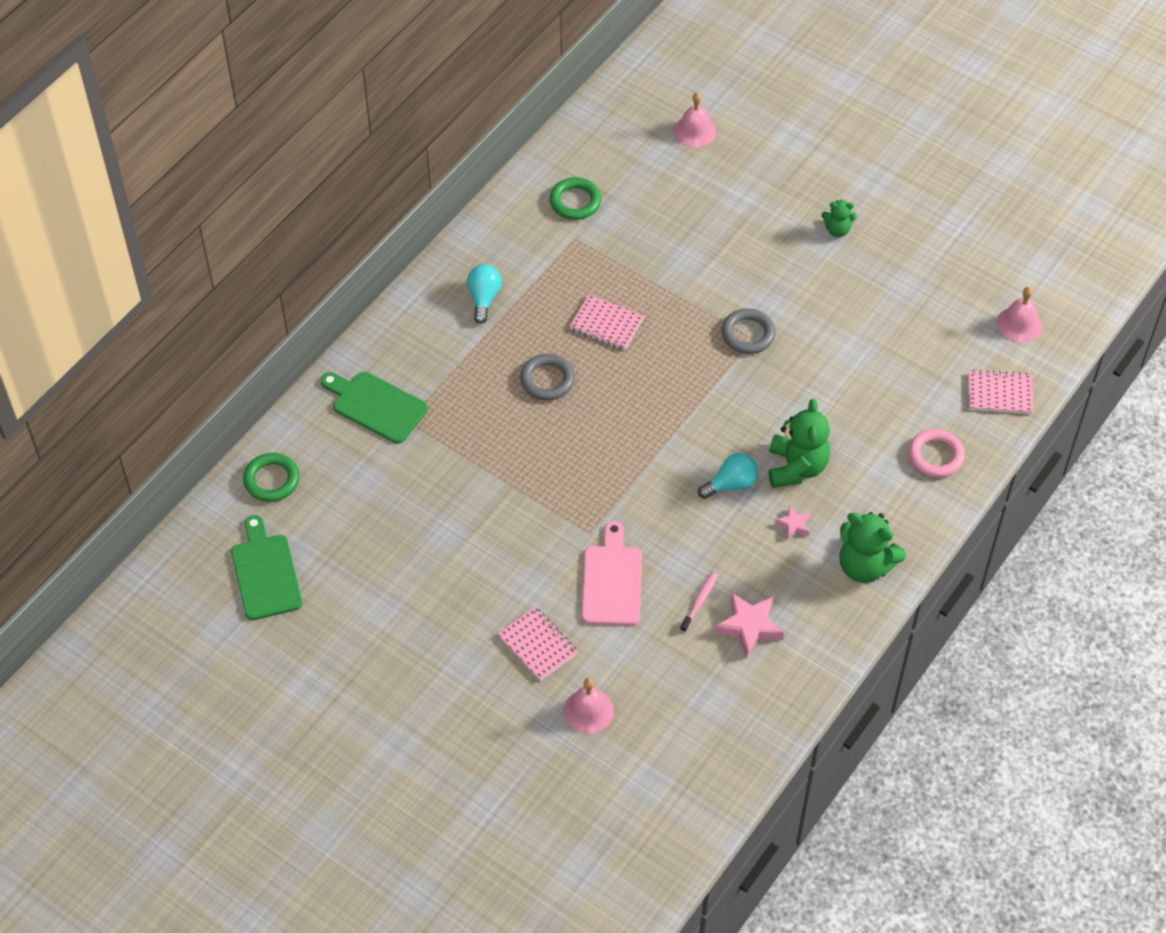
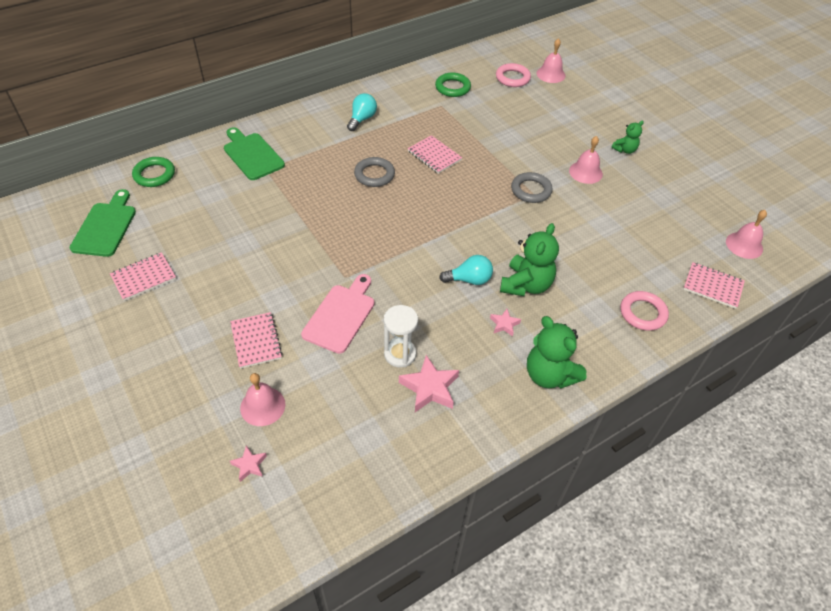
camera: 20 degrees right, 5 degrees down
(360, 619) = (143, 277): none -> pink notebook
(612, 773) = (249, 465): none -> pink star
(647, 156) = (512, 78): none -> pink ring
(699, 601) = (400, 354): pink toothbrush -> white hourglass
(802, 282) = (585, 172): none -> pink bell
(837, 230) = (625, 150): green teddy bear -> green teddy bear turned 60 degrees counterclockwise

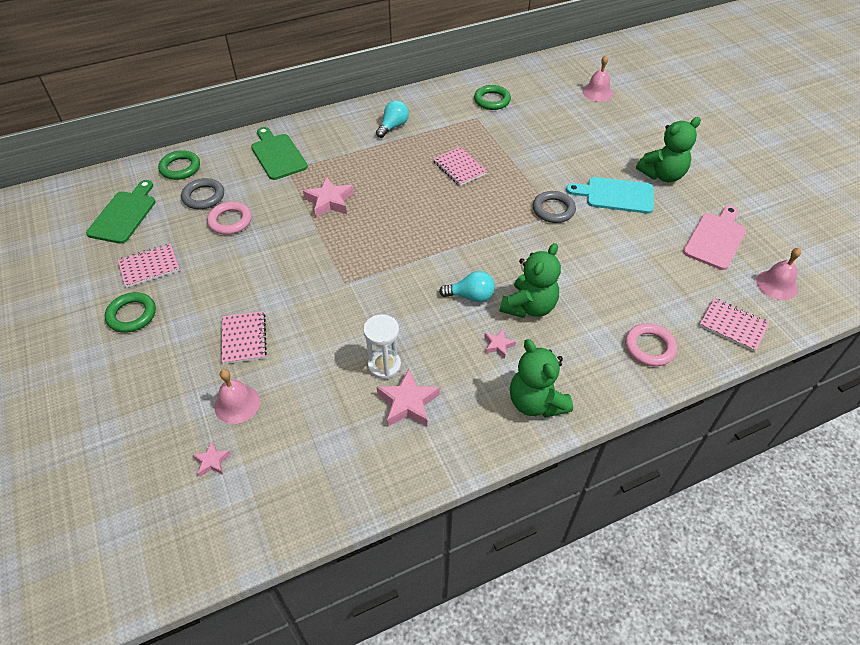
camera: 10 degrees right, 0 degrees up
(136, 328) = (132, 315): none -> green ring
(314, 198) = (329, 201): none -> pink star
(341, 315) = (333, 321): pink cutting board -> pink cutting board (716, 239)
(374, 175) = (394, 183): grey ring -> grey ring (203, 196)
(512, 78) = (556, 94): pink ring -> pink ring (230, 221)
(585, 172) = (615, 195): pink bell -> turquoise cutting board
(625, 150) = (662, 175): green teddy bear -> green teddy bear, size x1.82

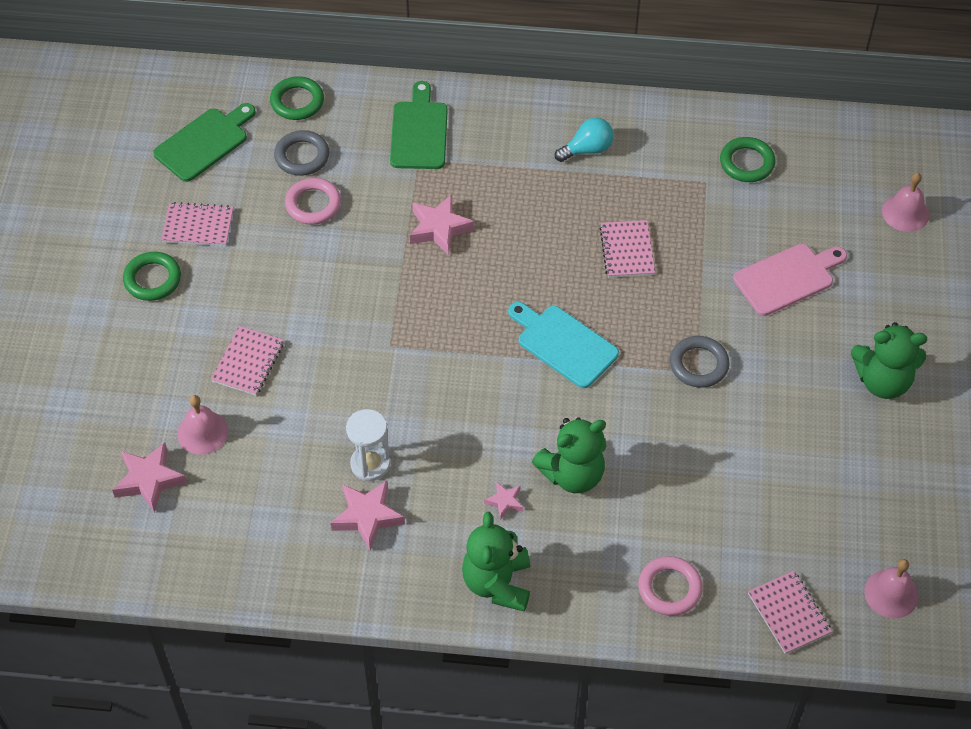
camera: 30 degrees right, 5 degrees up
(212, 461) = (149, 480): pink star -> pink star, size x1.84
(471, 296) = (516, 429): turquoise light bulb -> none
(615, 195) = (795, 381): turquoise cutting board -> turquoise cutting board (563, 344)
(716, 239) = (871, 500): pink cutting board -> pink cutting board (787, 278)

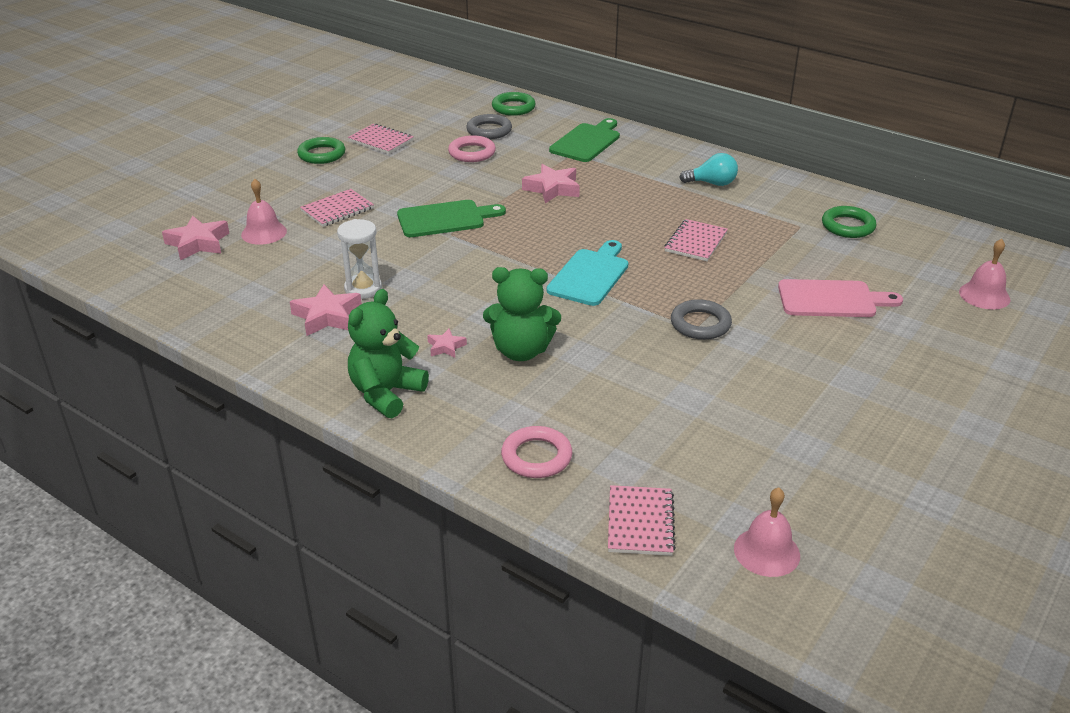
camera: 30 degrees right, 20 degrees down
(204, 142) = (430, 108): green cutting board -> green cutting board (445, 219)
(563, 344) = (590, 275): turquoise cutting board -> turquoise cutting board turned 45 degrees clockwise
(882, 381) = (878, 393): green teddy bear -> none

